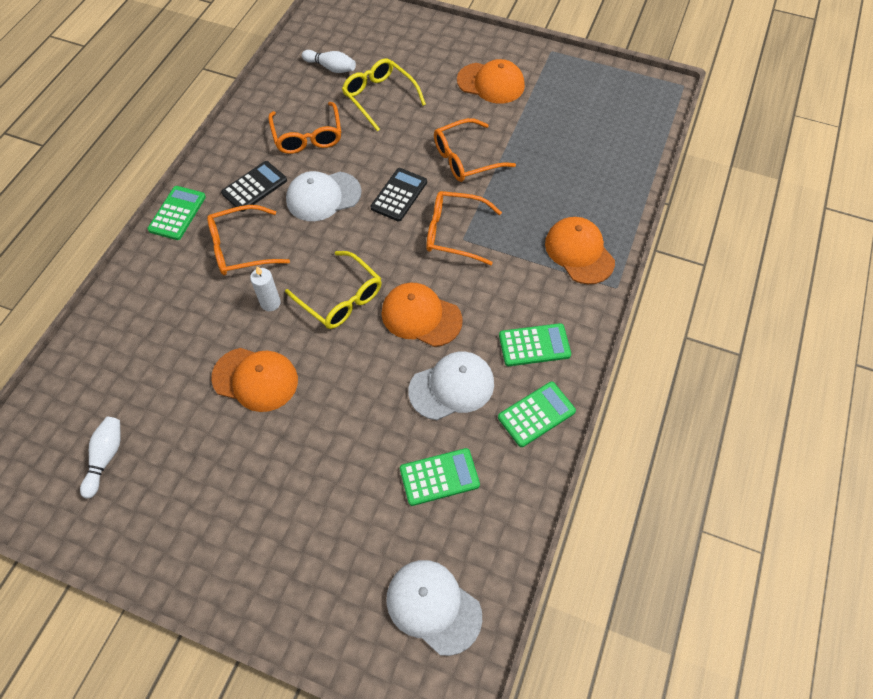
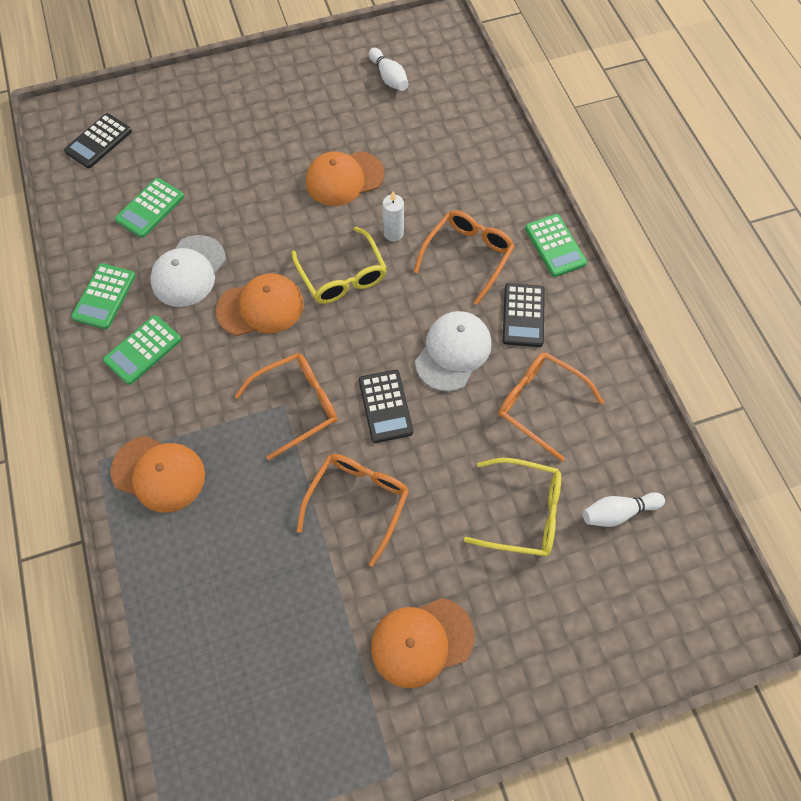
camera: 140 degrees right, 5 degrees up
(340, 298) = (342, 275): yellow glasses -> yellow glasses turned 120 degrees counterclockwise
(433, 606) = (98, 141): white cap -> black calculator

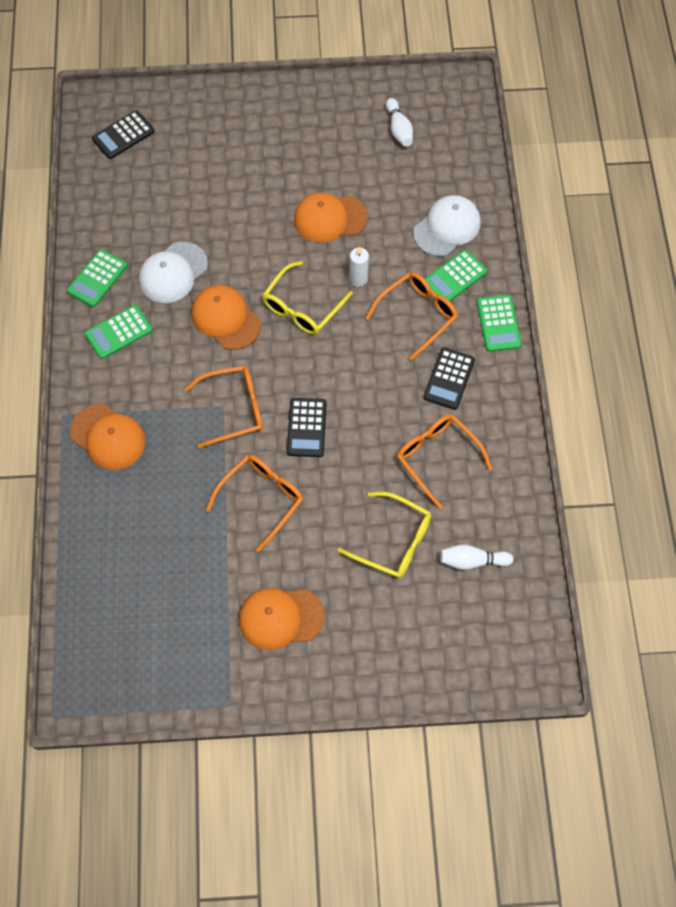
camera: 15 degrees right, 0 degrees up
(150, 208) = (153, 208): green calculator -> green calculator (454, 277)
(261, 307) = (225, 318): orange cap -> orange cap turned 135 degrees counterclockwise
(342, 275) = (303, 307): yellow glasses -> yellow glasses turned 45 degrees clockwise
(453, 352) = (378, 396): white cap -> white cap (447, 227)

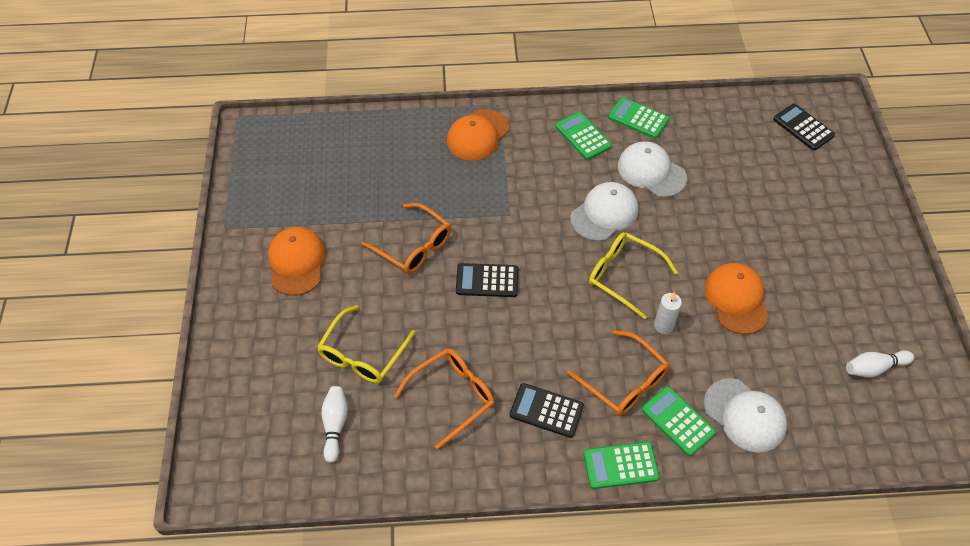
camera: 90 degrees right, 10 degrees down
(225, 318) = (604, 213): orange cap -> white cap
(233, 409) = (506, 222): orange glasses -> none

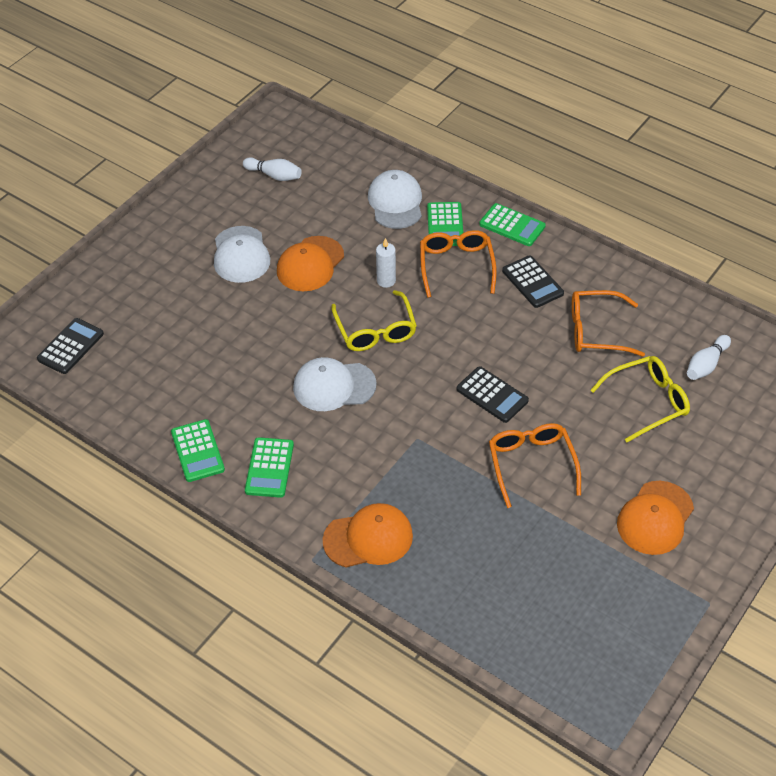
camera: 140 degrees left, 5 degrees down
(651, 172) = (250, 395): white cap -> white cap (241, 255)
(803, 127) = (71, 346): black calculator -> black calculator turned 150 degrees counterclockwise

